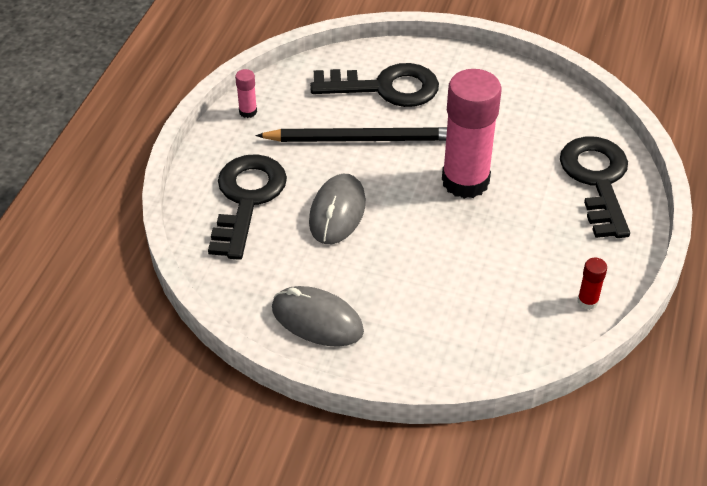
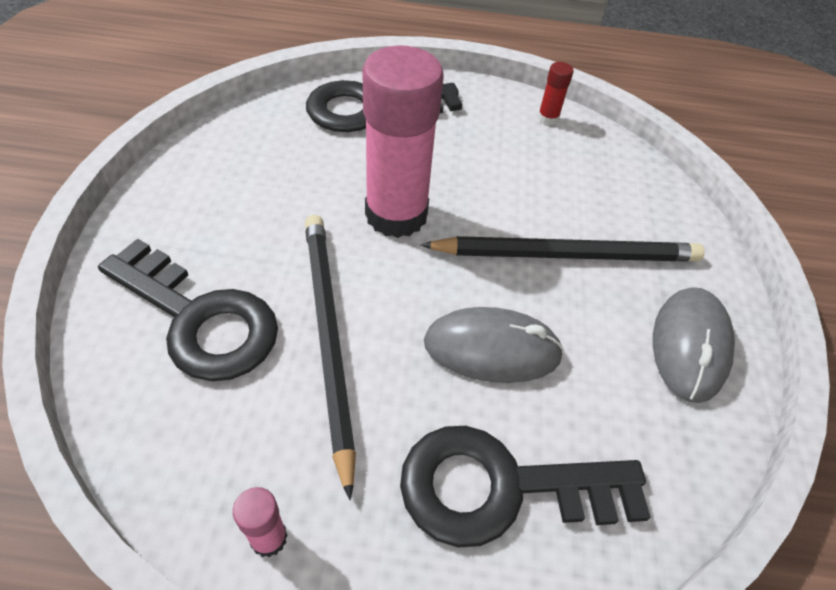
camera: 105 degrees left, 5 degrees up
(385, 87) = (199, 319): black key -> black key turned 135 degrees clockwise
(413, 272) = (567, 254): none -> black pencil

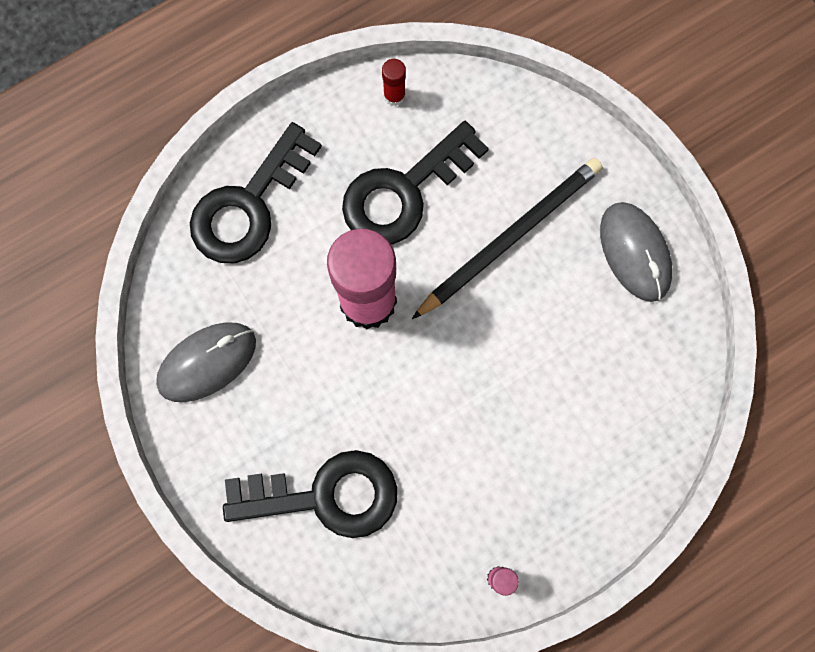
camera: 35 degrees left, 25 degrees up
(328, 337) = (415, 438): black pencil -> none
(492, 349) = (520, 359): grey mouse -> grey mouse (207, 362)
(501, 487) = (593, 447): black key -> black key (404, 192)

